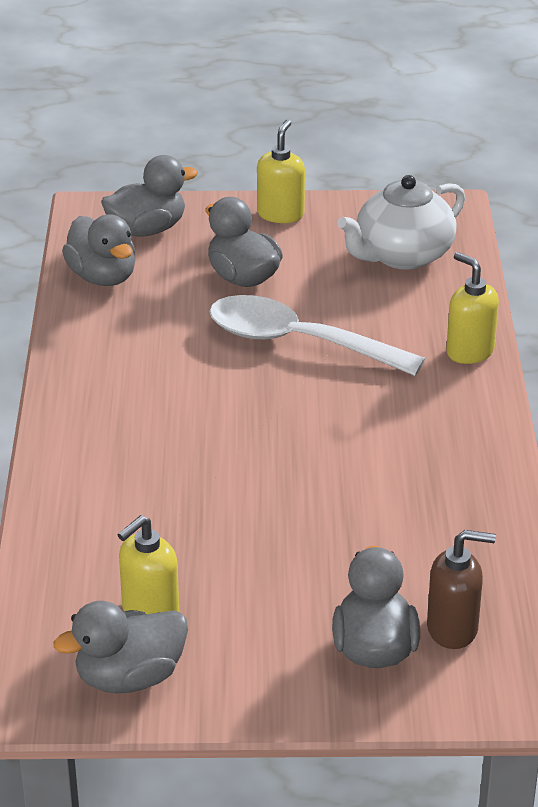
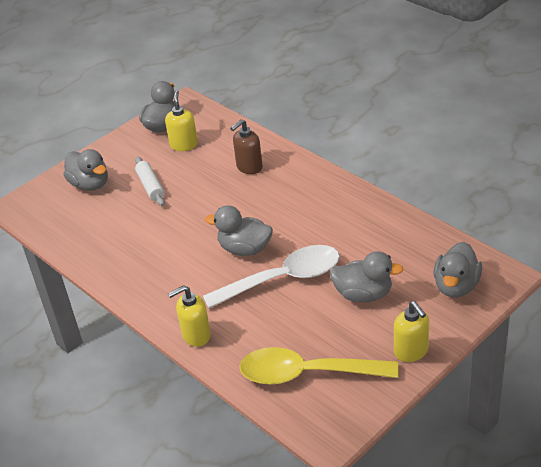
camera: 140 degrees right, 5 degrees up
(103, 277) = (425, 244): grey duck -> grey duck (244, 249)
(291, 574) = (150, 186): none -> white rolling pin
(402, 255) = (307, 373): white teapot -> yellow spoon
(453, 629) = (68, 208): brown soap dispenser -> brown soap dispenser (249, 167)
(469, 351) = (196, 335): yellow soap dispenser -> yellow soap dispenser turned 150 degrees clockwise

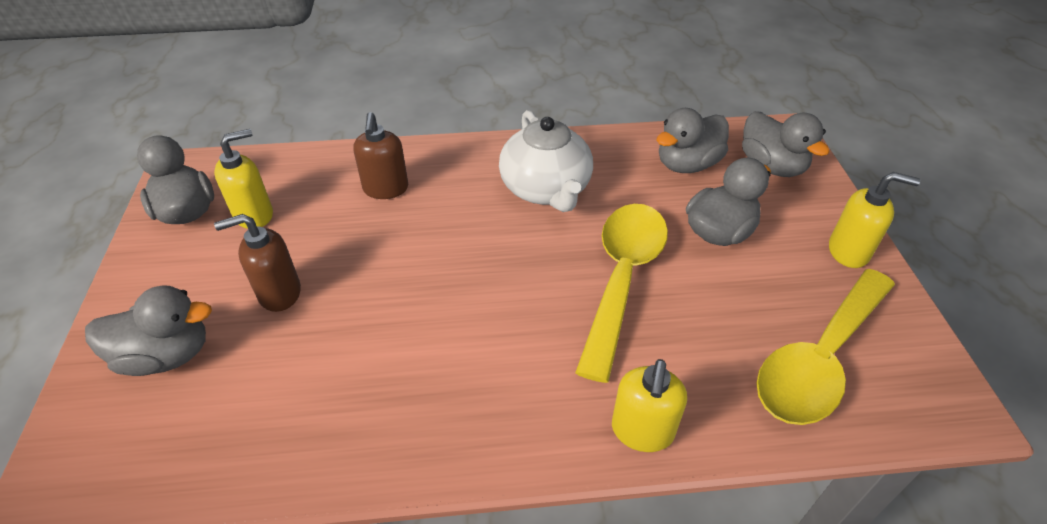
camera: 55 degrees left, 5 degrees up
(150, 186) = (279, 293): white rolling pin -> brown soap dispenser
(184, 145) = (254, 215): yellow soap dispenser -> yellow soap dispenser turned 105 degrees clockwise
(244, 249) = (526, 279): grey duck -> grey duck (687, 164)
(283, 279) = (622, 278): white spoon -> yellow spoon
(317, 216) = (546, 189): none -> white teapot

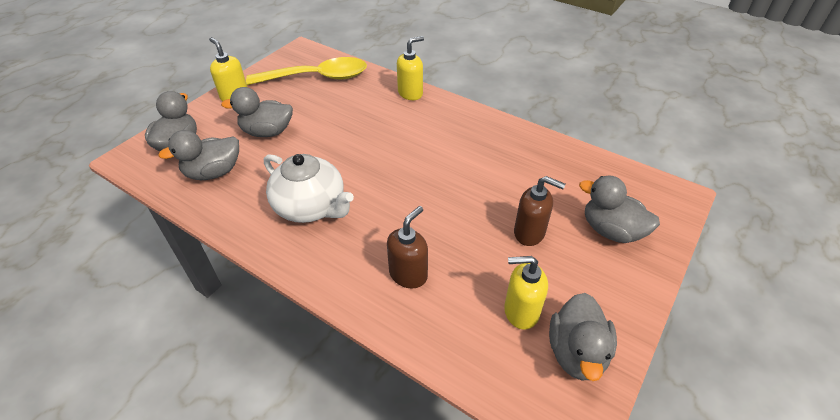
camera: 140 degrees left, 0 degrees up
(546, 189) = (311, 207): white teapot -> white teapot turned 105 degrees clockwise
(622, 278) = (343, 139): yellow spoon -> none
(687, 164) = (214, 172): grey duck -> grey duck turned 150 degrees clockwise

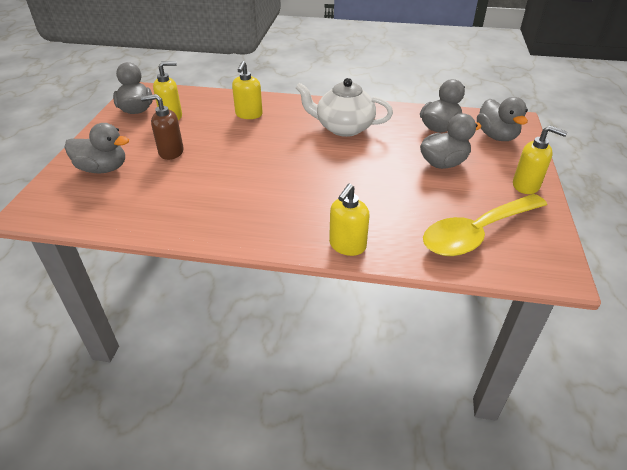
camera: 155 degrees right, 5 degrees down
(408, 274) = (249, 115): brown soap dispenser -> yellow soap dispenser

